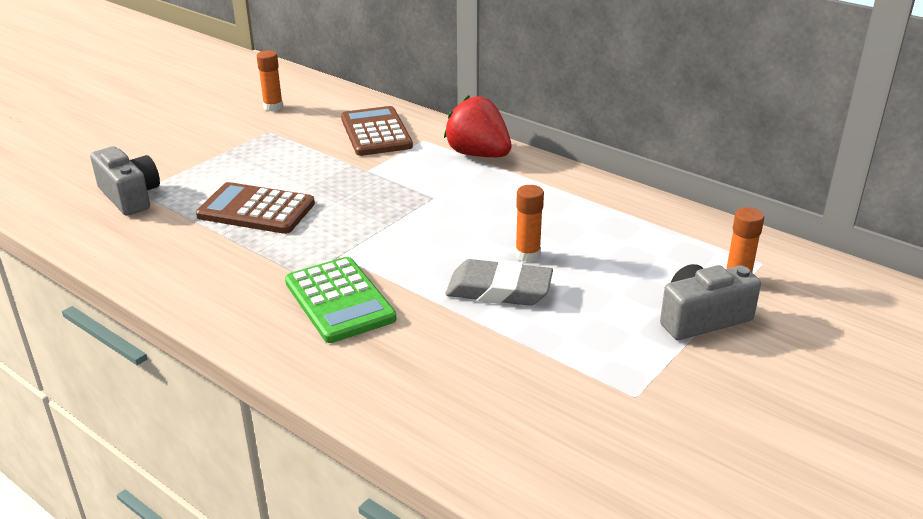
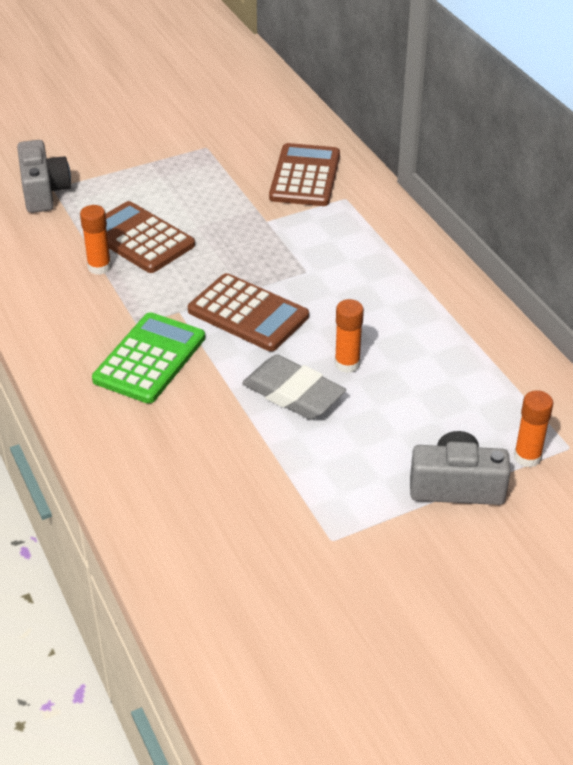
camera: 25 degrees right, 10 degrees up
(273, 107) = (228, 117): orange glue stick -> orange glue stick (99, 267)
(339, 300) = (150, 359): green calculator -> green calculator turned 150 degrees counterclockwise
(406, 241) = (248, 314): none -> brown calculator
(478, 154) = (386, 232): red strawberry -> none

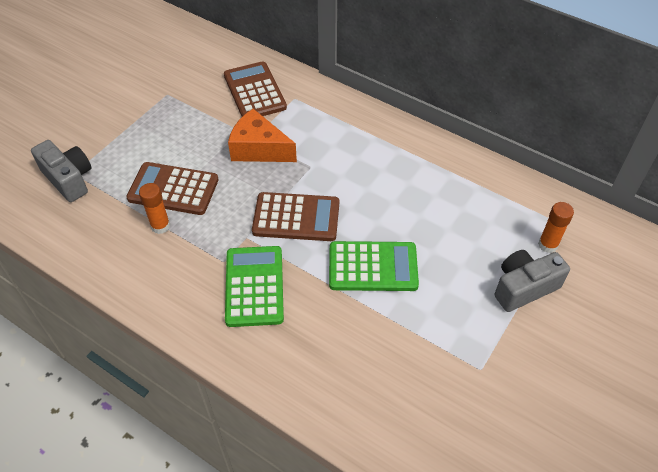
camera: 30 degrees left, 10 degrees up
(262, 233) = (258, 149): none -> orange cheese
(293, 393) = (373, 267): grey eraser -> green calculator
(347, 364) = (390, 227): orange glue stick -> none

